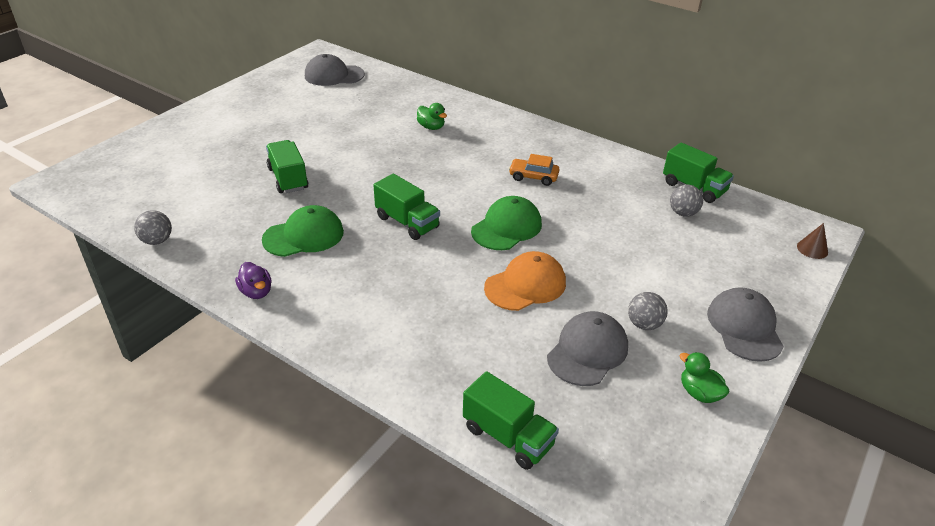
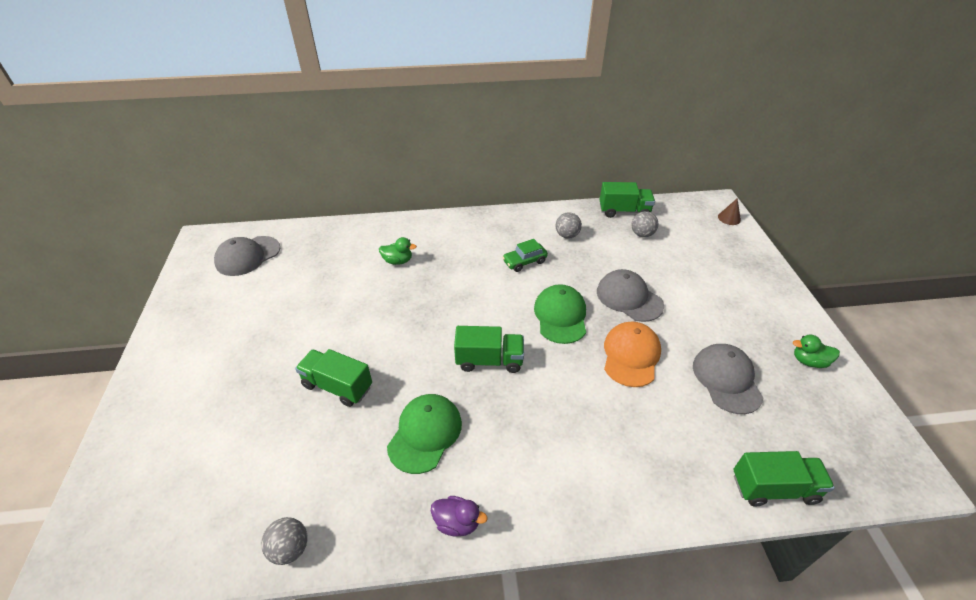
camera: 40 degrees left, 5 degrees up
(533, 177) = (524, 261): orange car -> green car
(644, 324) = (726, 333): grey ball -> grey ball (567, 235)
(744, 327) = (769, 296): grey cap -> grey cap (629, 298)

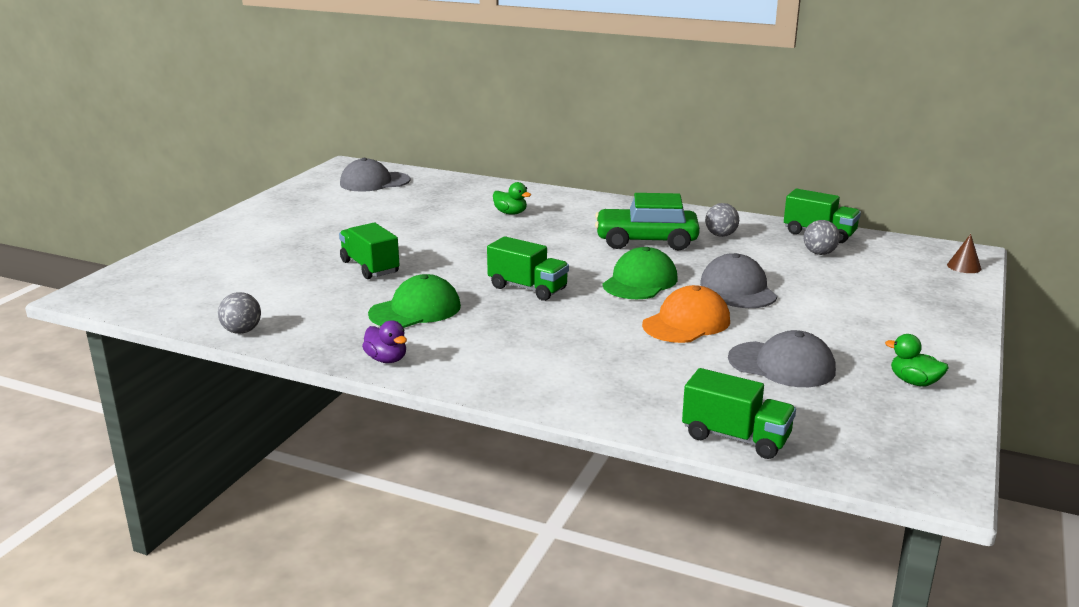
camera: 30 degrees right, 20 degrees down
(524, 261) = (646, 241): green car -> green car, size x1.85
(726, 379) = (782, 365): grey cap -> grey cap turned 90 degrees clockwise

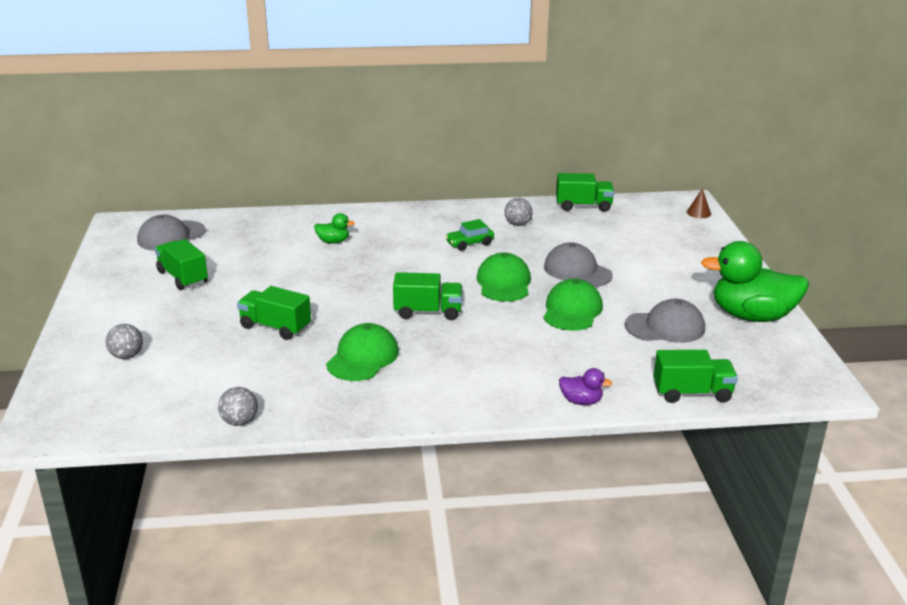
camera: 30 degrees left, 5 degrees up
(343, 213) = (182, 277): none -> green truck
(386, 359) = (392, 409): purple duck -> purple duck (581, 401)
(646, 241) = (469, 243): green car -> green car, size x0.54
(686, 323) = (572, 310): orange cap -> green cap
(819, 253) = (600, 224): grey ball -> grey ball (127, 356)
(914, 382) = (751, 316): green duck -> green duck, size x2.27

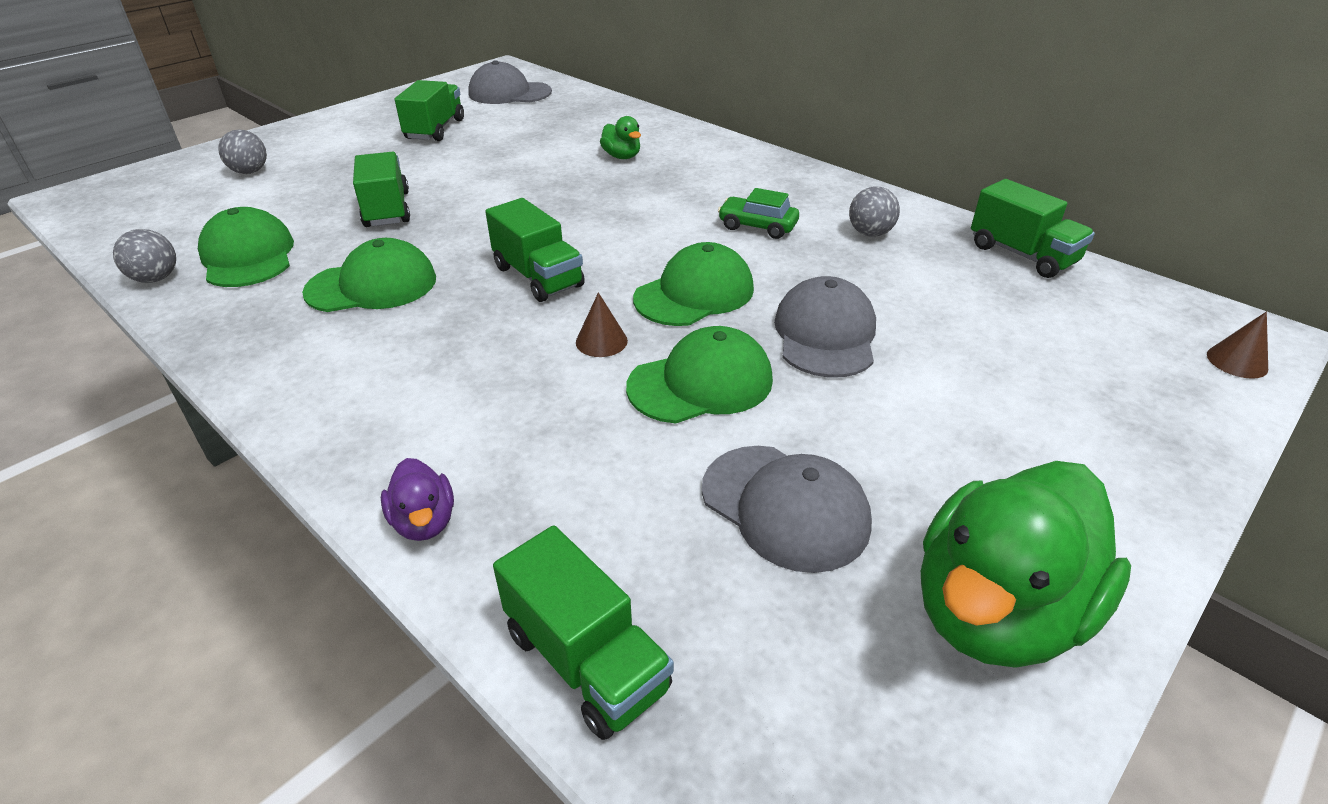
camera: 50 degrees right, 10 degrees up
(261, 385) = (248, 256): none -> green cap
(509, 318) = (601, 341): none -> brown cone
(751, 316) = (996, 611): green duck -> green duck turned 105 degrees counterclockwise

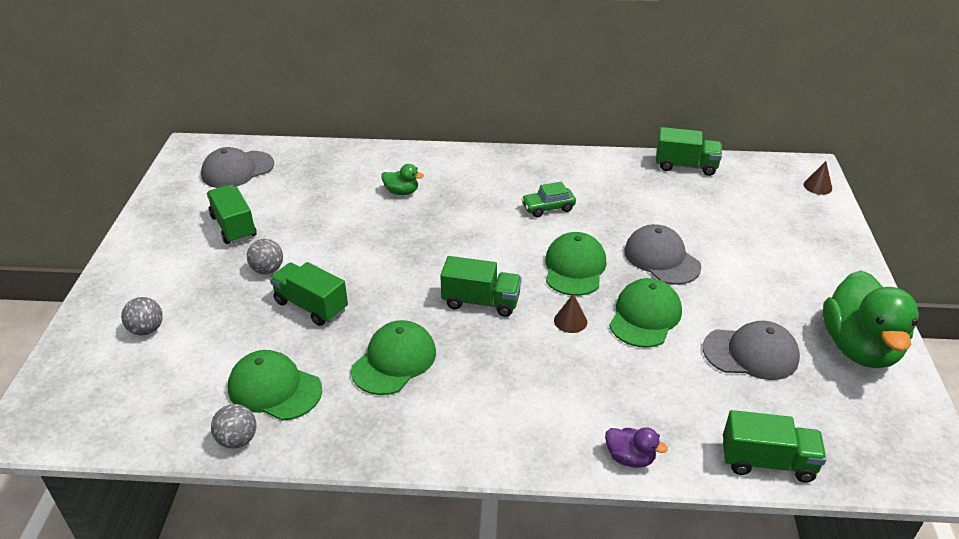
camera: 40 degrees left, 0 degrees up
(870, 233) = (607, 185): grey ball -> grey ball (267, 270)

